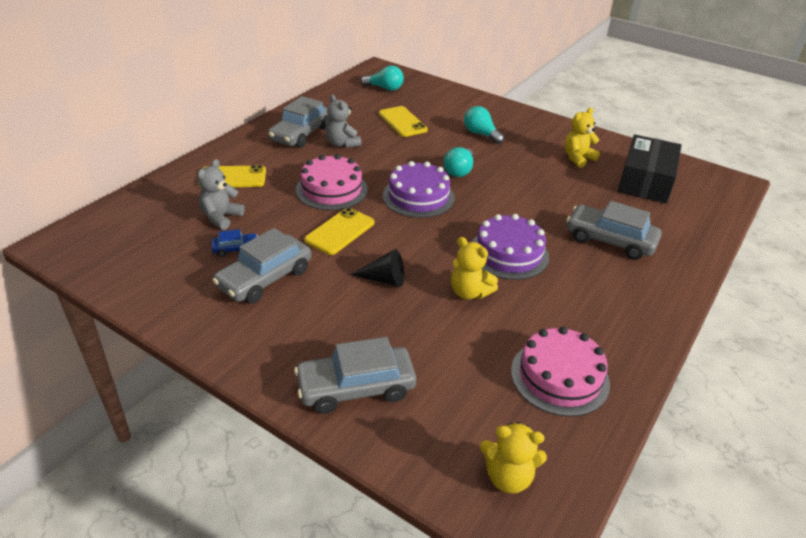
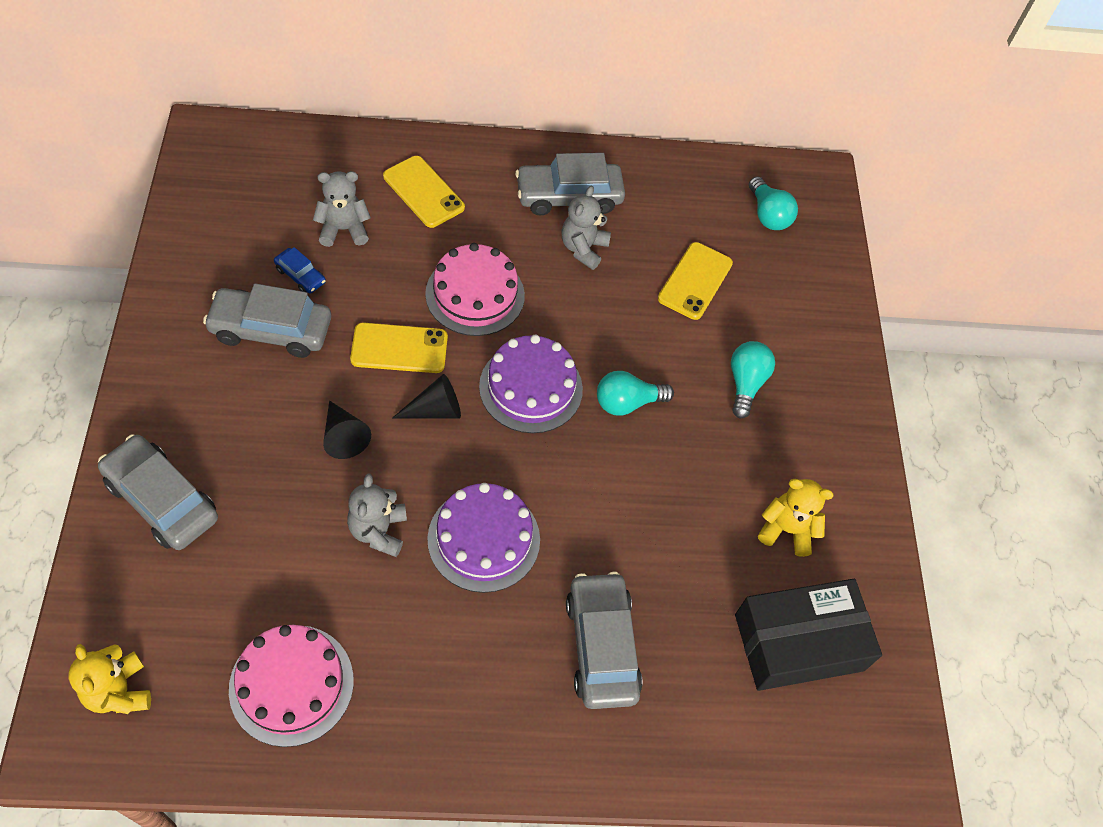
camera: 50 degrees right, 20 degrees up
(400, 236) = (435, 410): none -> black cone
(469, 292) = (378, 531): yellow teddy bear -> grey teddy bear

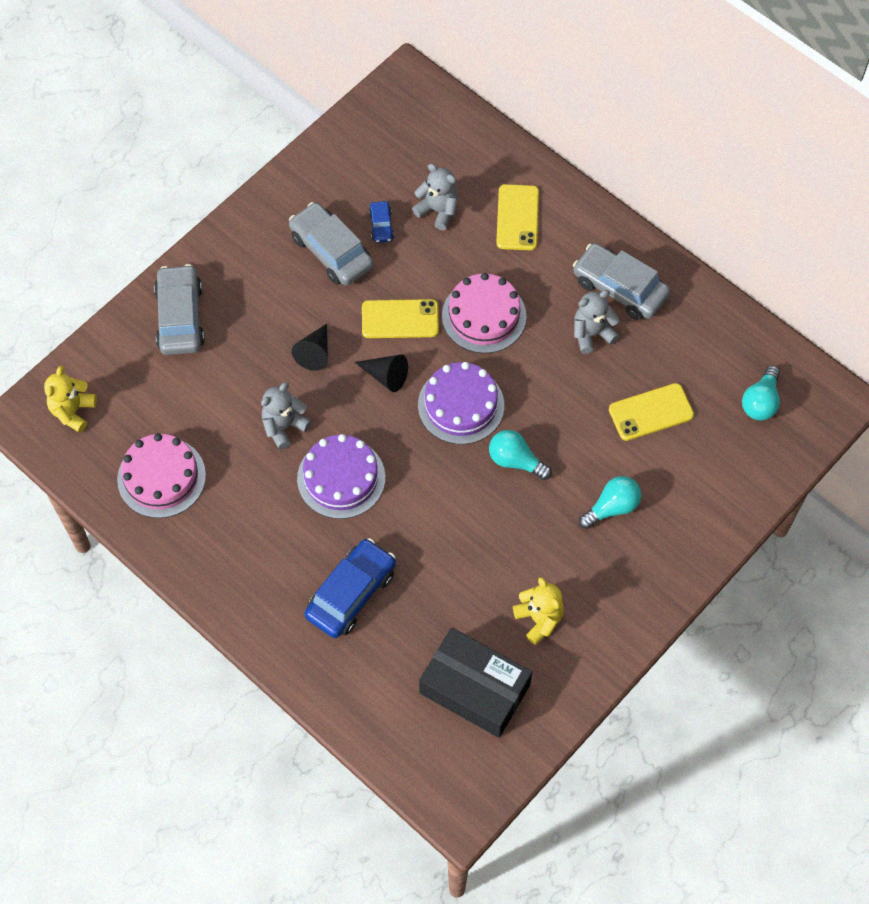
camera: 50 degrees right, 5 degrees up
(399, 348) = (400, 319): yellow phone -> yellow phone turned 45 degrees counterclockwise
(601, 646) = (351, 593): grey car -> blue car

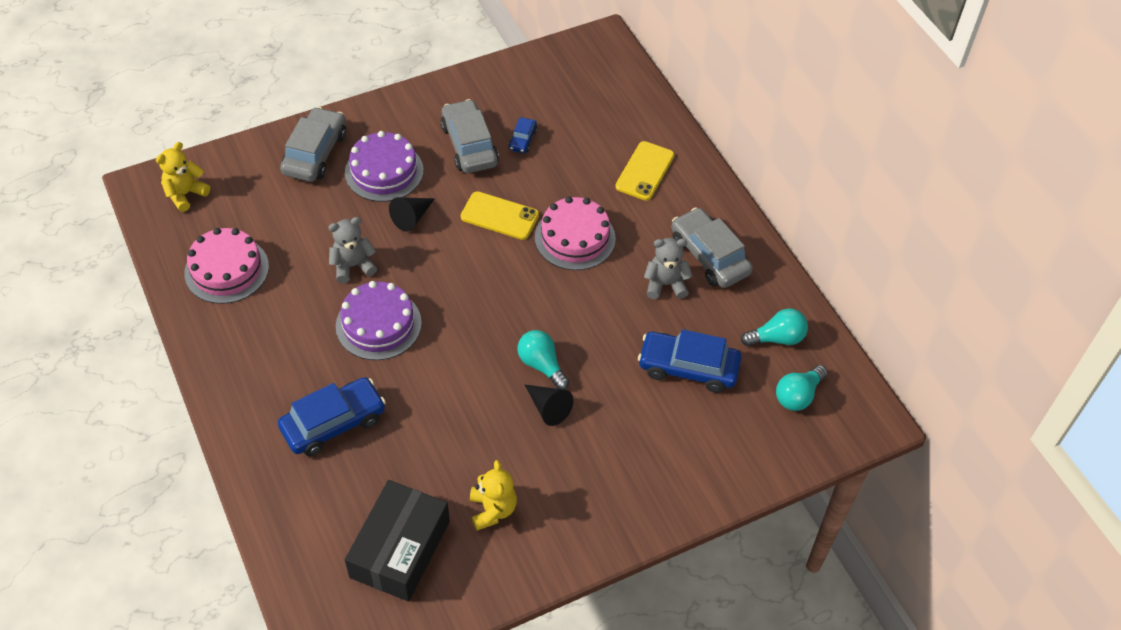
camera: 20 degrees right, 10 degrees down
(386, 376) = (463, 256): black cone -> black cone (548, 408)
(438, 210) = (577, 144): grey teddy bear -> none
(461, 405) = (516, 302): purple cake -> purple cake (384, 171)
(474, 689) = (400, 549): black box -> black box turned 60 degrees clockwise
(612, 507) = (611, 437): turquoise light bulb -> turquoise light bulb (777, 338)
(651, 412) = (688, 368): yellow phone -> blue car

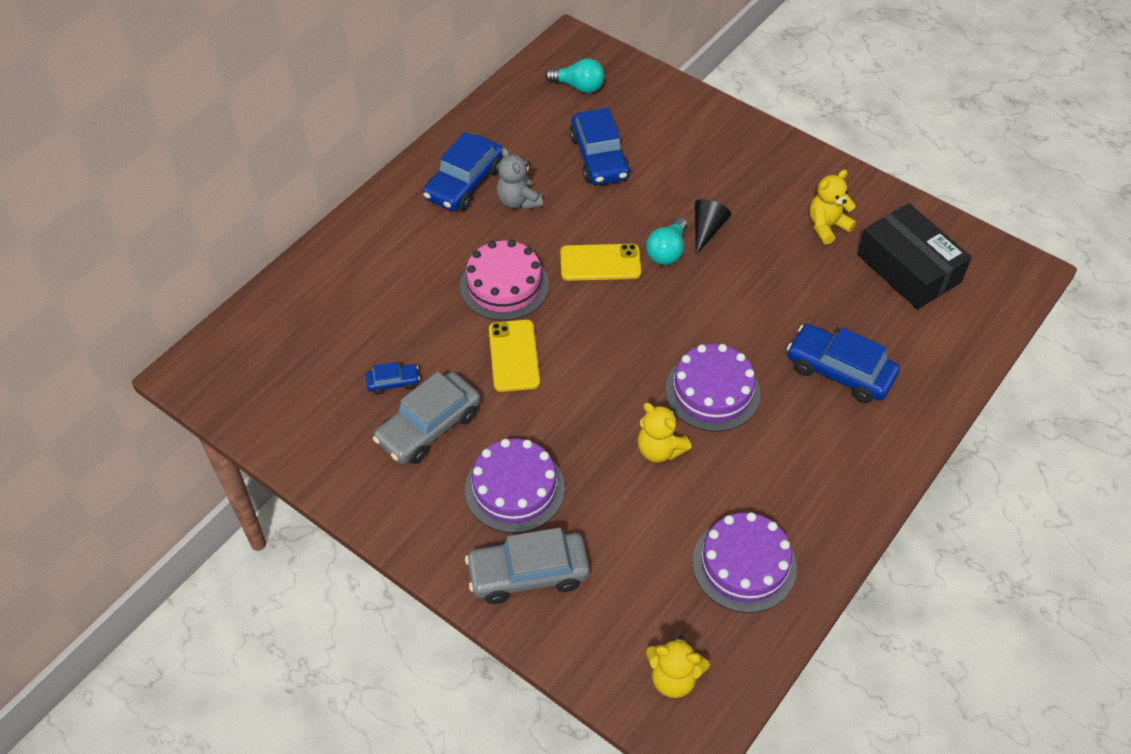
camera: 115 degrees left, 0 degrees up
(226, 270) = (744, 564): pink cake -> purple cake
(353, 266) = (659, 449): grey teddy bear -> yellow teddy bear
(400, 549) = (908, 268): black box -> black box turned 60 degrees clockwise
(412, 217) = (563, 430): black cone -> none
(644, 171) = (382, 265): yellow phone -> yellow phone (600, 263)
(709, 256) = (464, 183): grey car -> blue car
(777, 338) = (529, 114): turquoise light bulb -> none

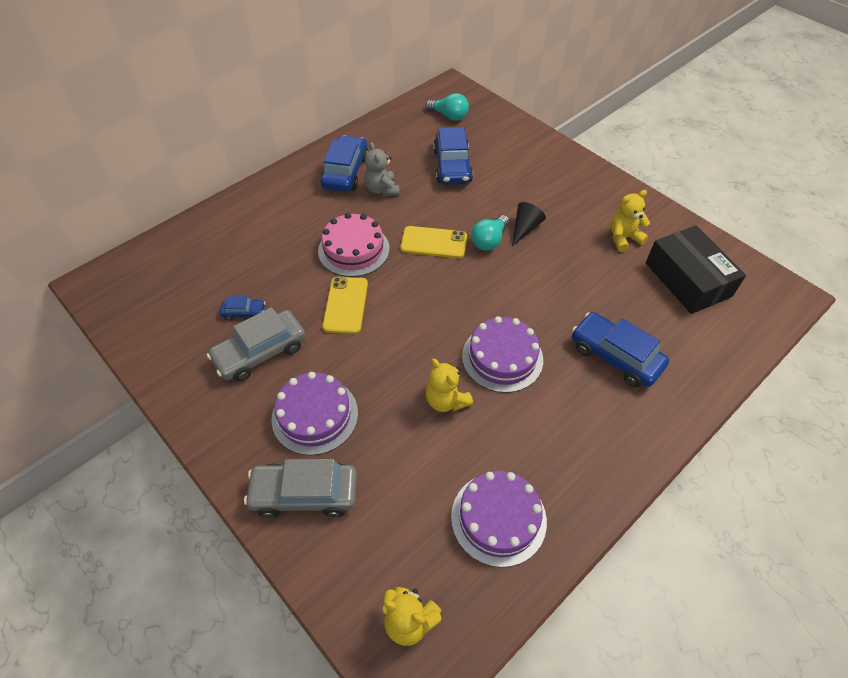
camera: 10 degrees right, 0 degrees up
(464, 183) = (345, 172): blue car -> blue car turned 150 degrees clockwise

